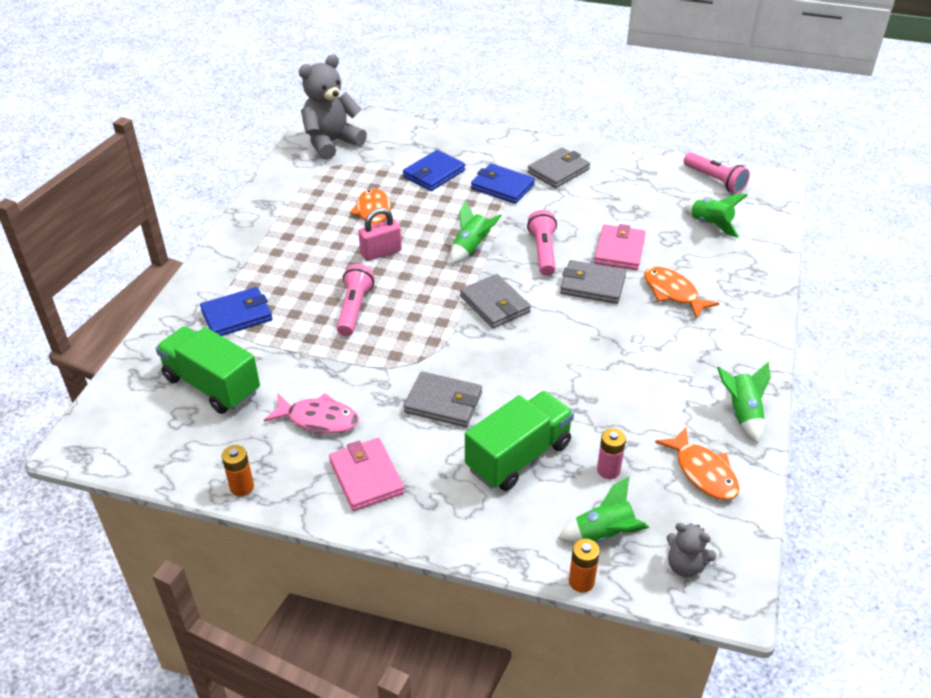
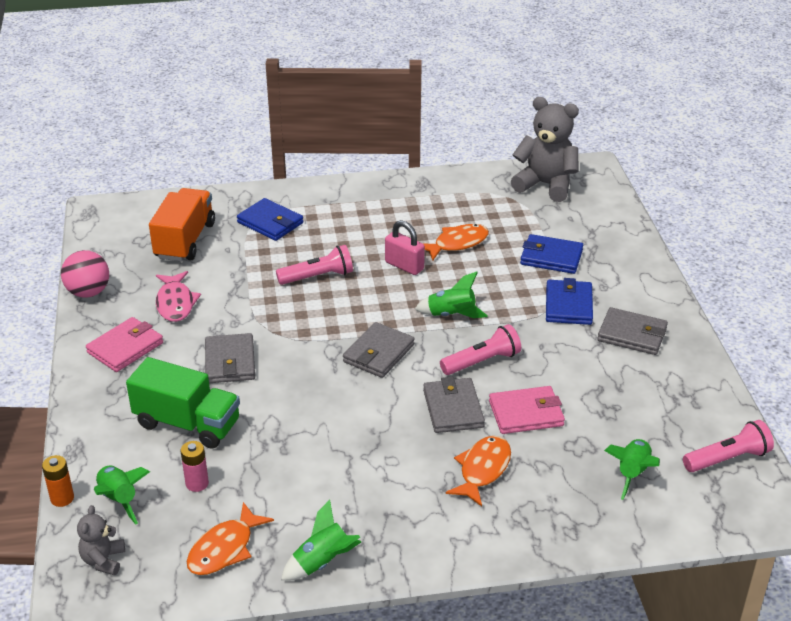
camera: 65 degrees right, 5 degrees down
(212, 385) = (185, 241): green truck -> orange truck
(242, 487) = (88, 292): orange battery -> pink ball
(715, 180) = (727, 459): pink flashlight -> pink flashlight turned 135 degrees counterclockwise

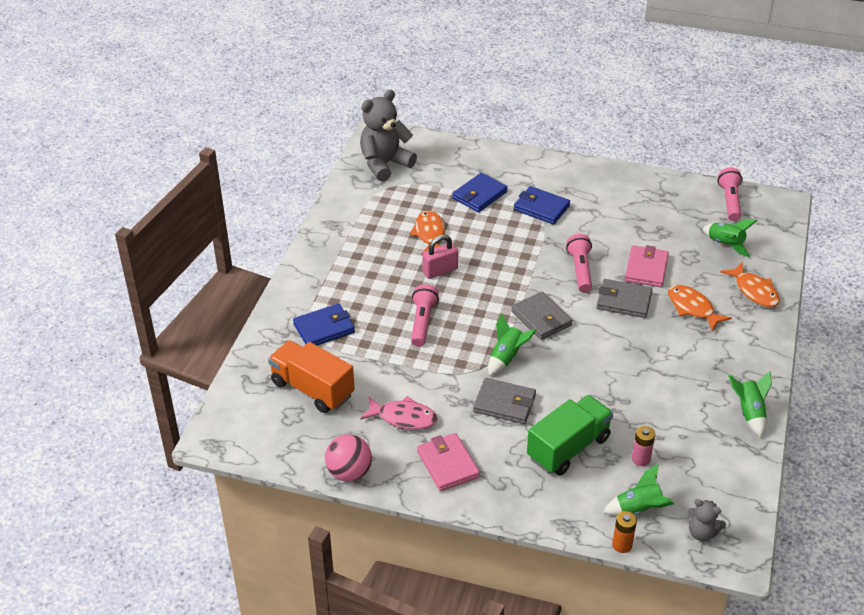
camera: 65 degrees left, 5 degrees up
(224, 549) = (716, 460): orange fish -> orange fish (754, 291)
(451, 315) = (517, 267): green rocket -> green rocket (506, 357)
(632, 334) = (590, 192): grey wallet -> none

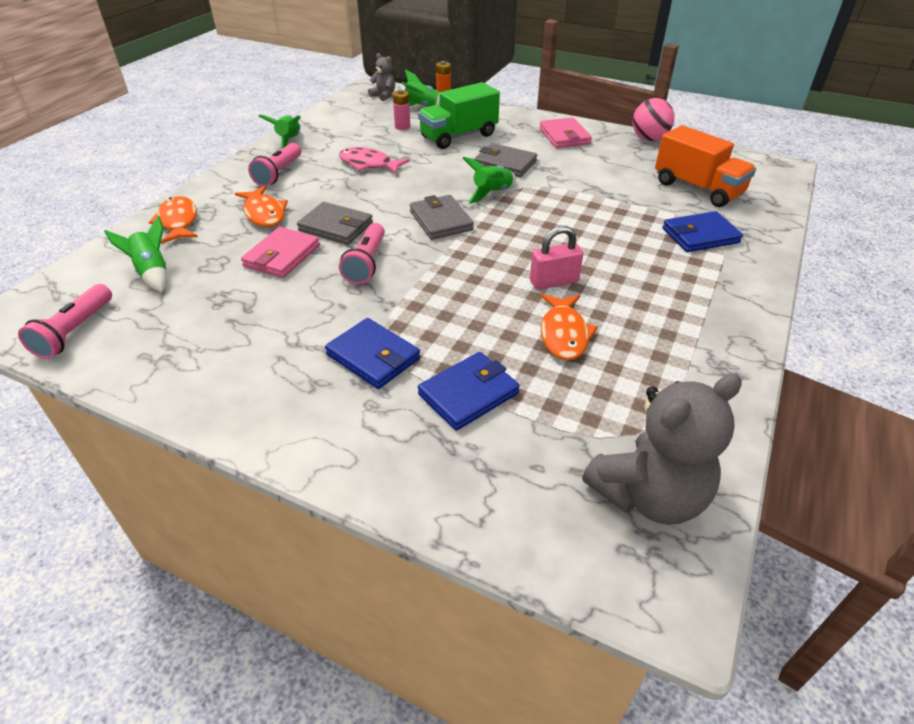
camera: 170 degrees left, 0 degrees up
(403, 417) = (602, 163): pink fish -> pink fish (368, 164)
(422, 322) = (581, 230): pink flashlight -> pink flashlight (279, 173)

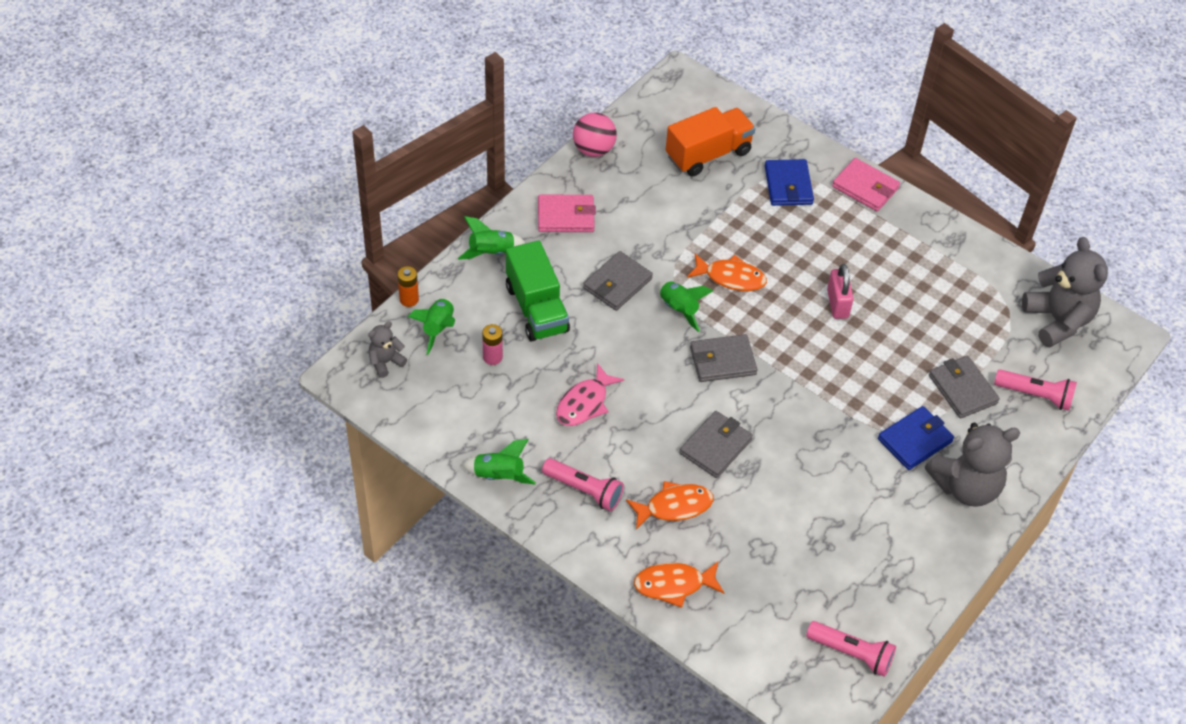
camera: 80 degrees left, 10 degrees up
(152, 273) = (769, 601): green rocket -> green rocket (491, 253)
(282, 256) = (760, 494): pink wallet -> pink wallet (865, 187)
(307, 408) = (966, 487): none -> grey teddy bear
(366, 263) = (785, 429): pink flashlight -> pink flashlight (1035, 395)
(468, 394) = (962, 389): blue wallet -> grey wallet
(564, 334) = (905, 317): orange fish -> orange fish (731, 278)

